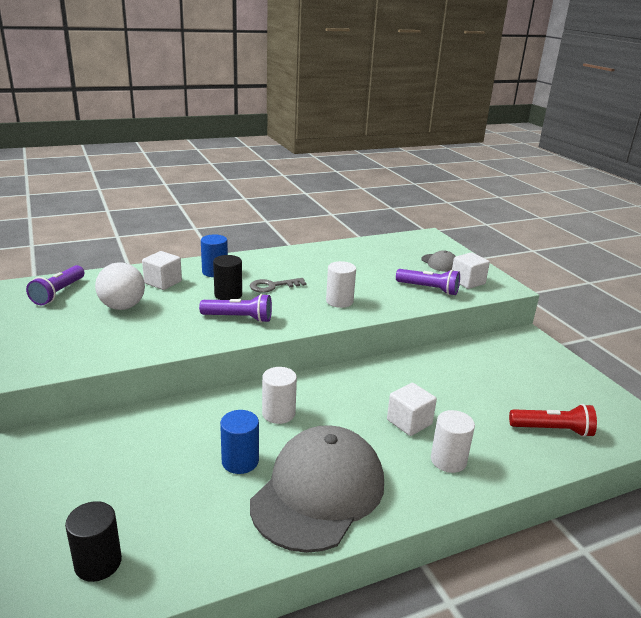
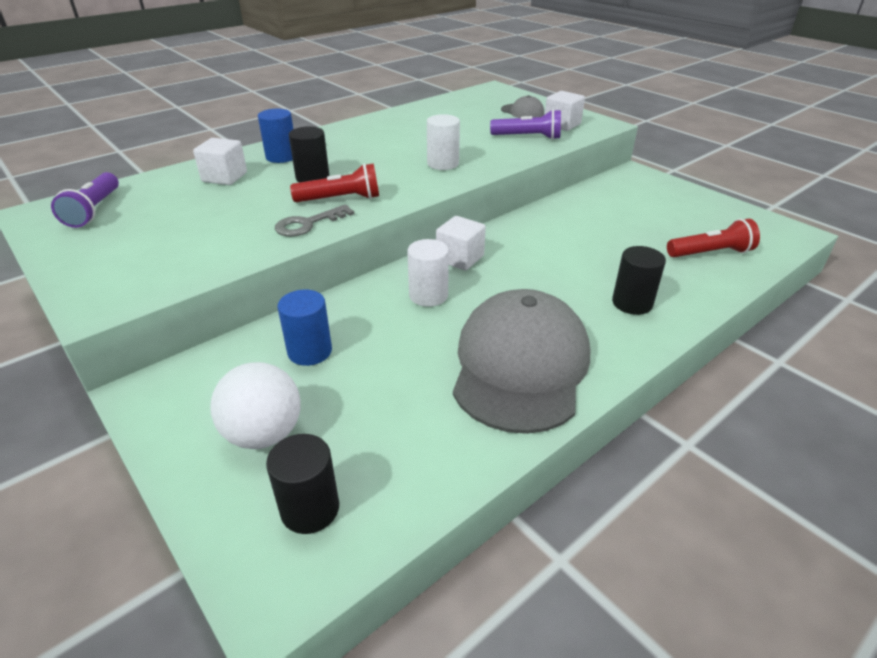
camera: 15 degrees left, 10 degrees up
(122, 307) = (189, 211): white ball -> white ball (264, 434)
(239, 318) = (340, 199): purple flashlight -> red flashlight
(240, 461) = (415, 354): blue cylinder -> blue cylinder (310, 351)
(273, 286) = (358, 161): grey key -> grey key (308, 224)
(409, 422) = (571, 275): white cube -> white cube (460, 258)
(448, 460) = (632, 303): white cylinder -> black cylinder

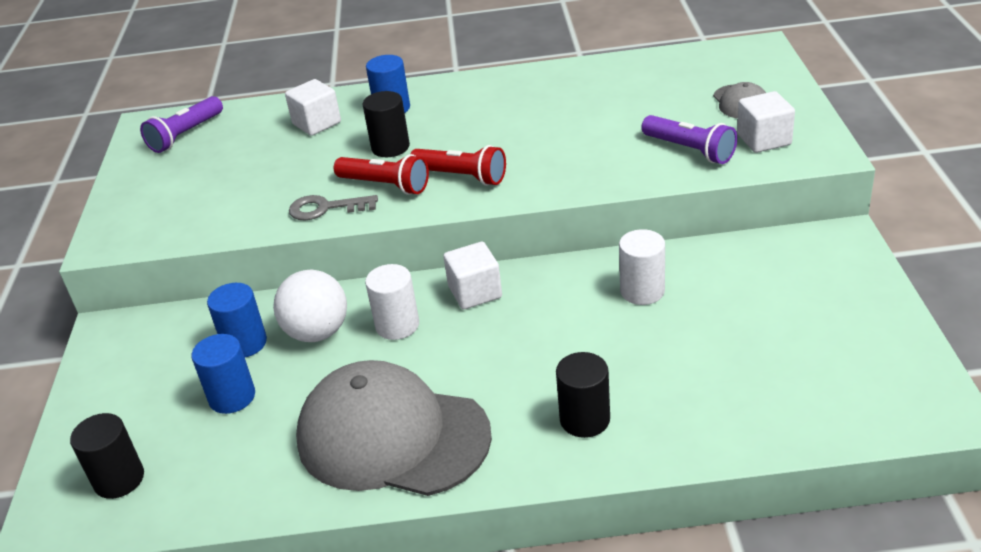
camera: 40 degrees right, 0 degrees up
(264, 434) = (147, 404): white ball -> white ball (317, 332)
(347, 394) = (232, 397): none -> blue cylinder
(443, 164) = (538, 165): white cylinder -> white cylinder (642, 291)
(520, 365) = (392, 436): grey cap -> grey cap turned 120 degrees counterclockwise
(710, 253) = (771, 395): red flashlight -> red flashlight (461, 177)

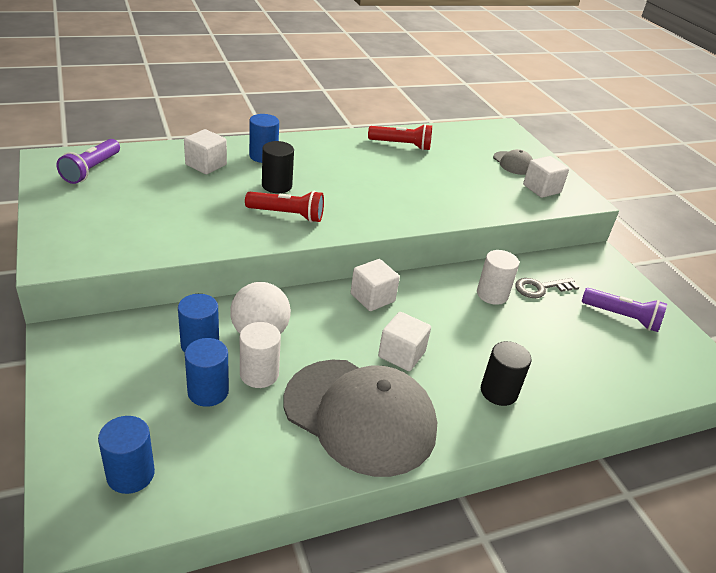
camera: 25 degrees left, 0 degrees up
(119, 479) = (130, 474): black cylinder -> blue cylinder
(326, 208) = (246, 232): grey key -> grey key (540, 288)
(392, 436) = (360, 416): grey cap -> grey cap turned 150 degrees counterclockwise
(397, 325) = (323, 325): white cylinder -> white cylinder (259, 374)
(461, 177) = (344, 209): red flashlight -> red flashlight (401, 145)
(478, 365) = (401, 354): none -> white cube
(689, 150) = (497, 194): purple flashlight -> purple flashlight (622, 317)

